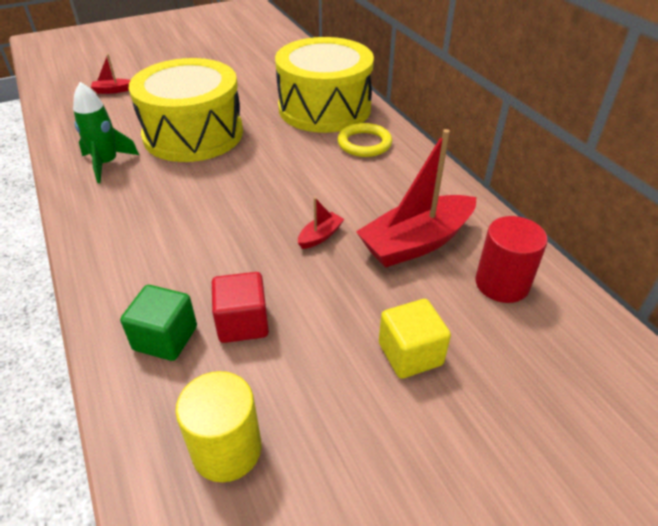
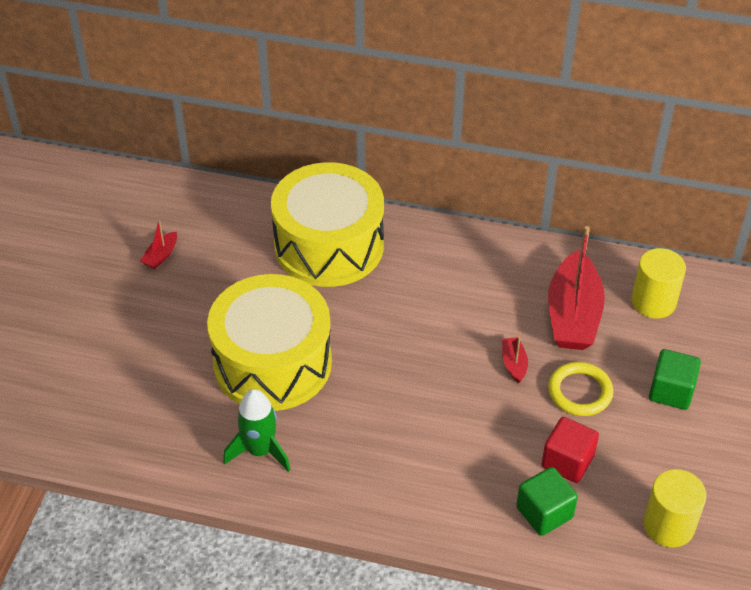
camera: 50 degrees left, 5 degrees up
(113, 90) = (102, 384): red boat -> red boat (161, 256)
(364, 143) = (417, 258): yellow ring -> yellow ring (580, 392)
(410, 354) = (671, 391): yellow cube -> green cube
(502, 284) = (653, 302): red cylinder -> yellow cylinder

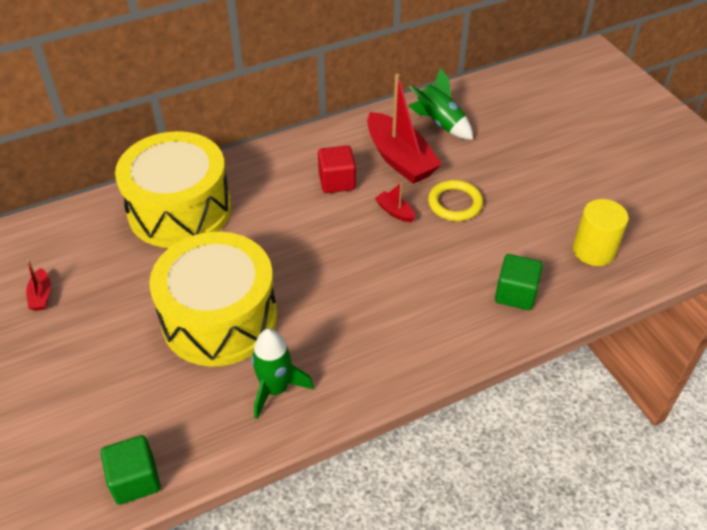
camera: 40 degrees left, 0 degrees up
(567, 461) = (494, 252): red cube -> red cube (337, 181)
(653, 302) = (440, 123): yellow cylinder -> green rocket
(671, 391) = (507, 169): green cube -> green cube (135, 480)

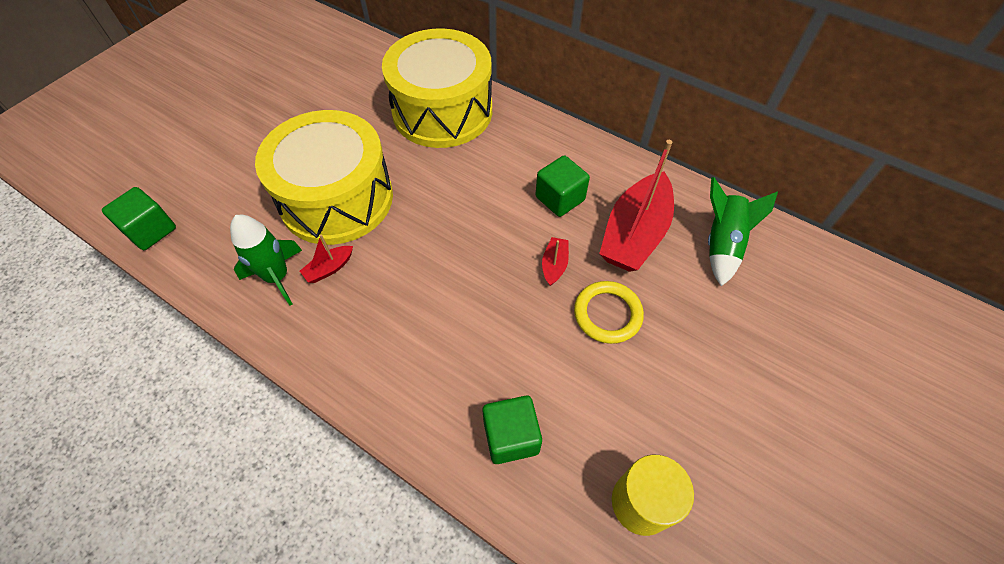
camera: 60 degrees right, 10 degrees up
(41, 295) = (303, 84): red boat -> red boat (329, 268)
(337, 181) = (560, 198): red cube -> green cube

